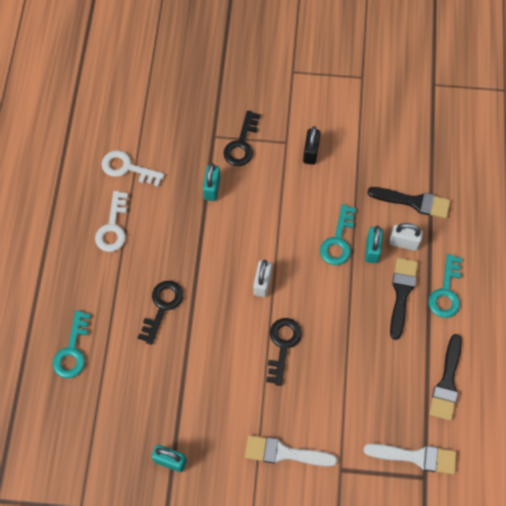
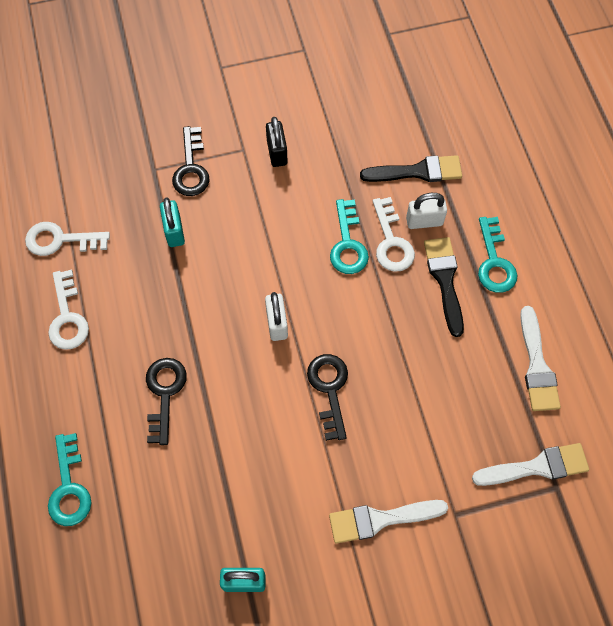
camera: 20 degrees left, 0 degrees up
(372, 250) = (391, 241): turquoise padlock -> white key
(447, 382) = (537, 366): black brush -> white brush

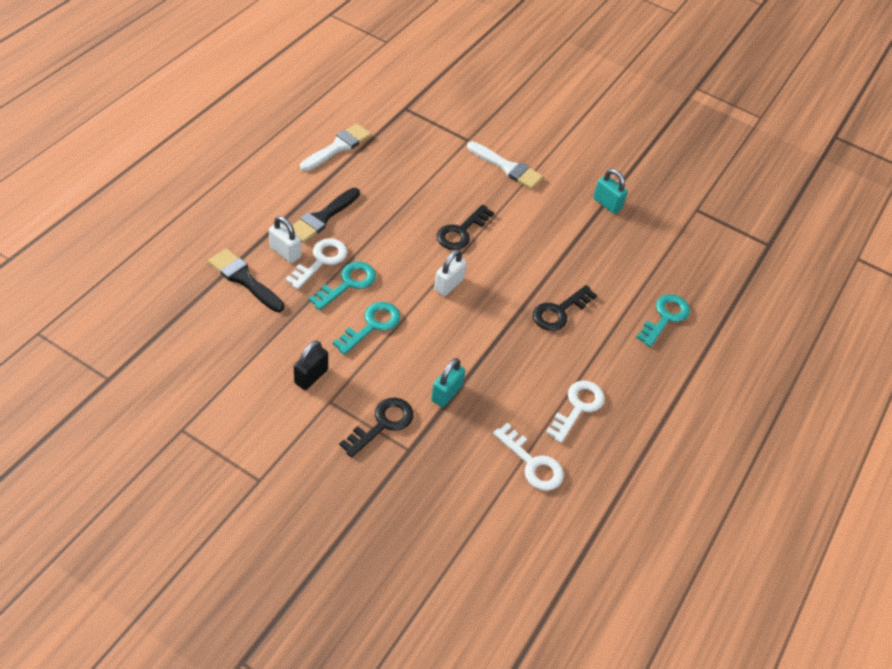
camera: 140 degrees left, 15 degrees down
(494, 262) = (281, 200): turquoise key -> turquoise key (372, 325)
(537, 467) = (402, 120): white brush -> none

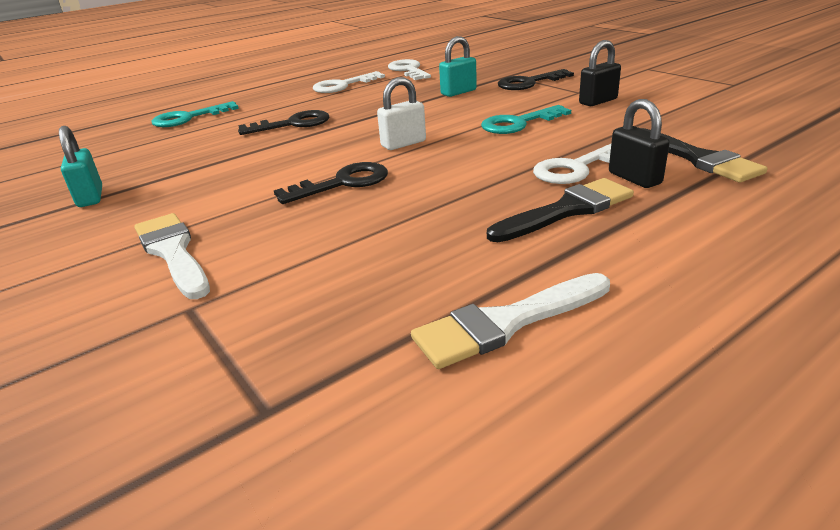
camera: 150 degrees left, 20 degrees down
(285, 252) = (634, 178): white padlock -> black padlock
(348, 283) = (540, 149): turquoise key -> none

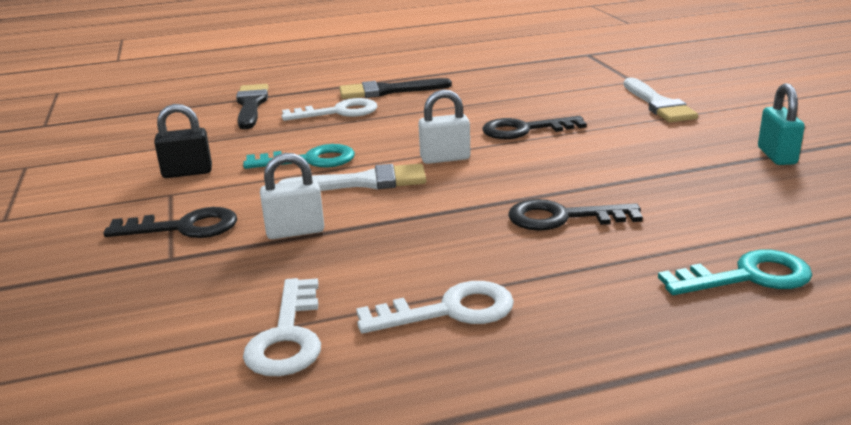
camera: 160 degrees left, 5 degrees down
(458, 92) = (295, 231): turquoise padlock -> white padlock
(506, 323) = (476, 61): white brush -> white brush (363, 182)
(634, 178) = (316, 100): black padlock -> none

